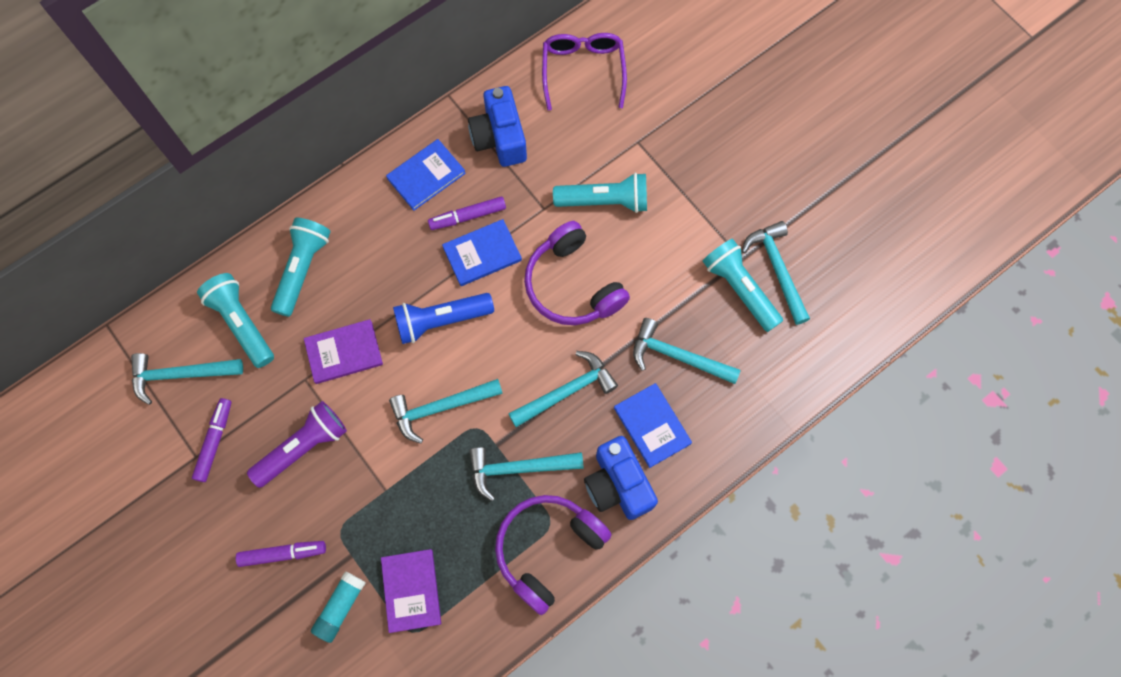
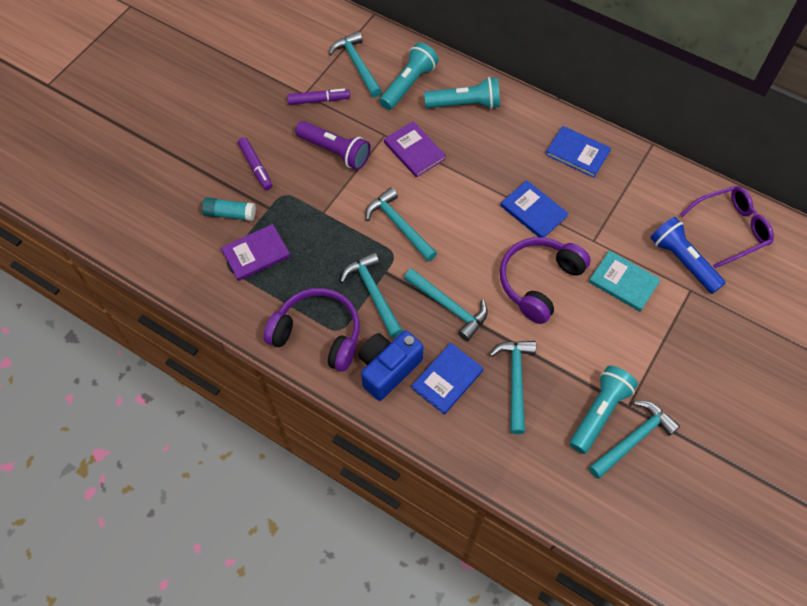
camera: 70 degrees right, 10 degrees down
(441, 320) = (467, 202): blue flashlight -> blue flashlight (682, 261)
(467, 216) = (559, 191): purple marker -> none
(499, 138) = (636, 190): blue camera -> none
(604, 201) = (623, 282): turquoise flashlight -> turquoise book

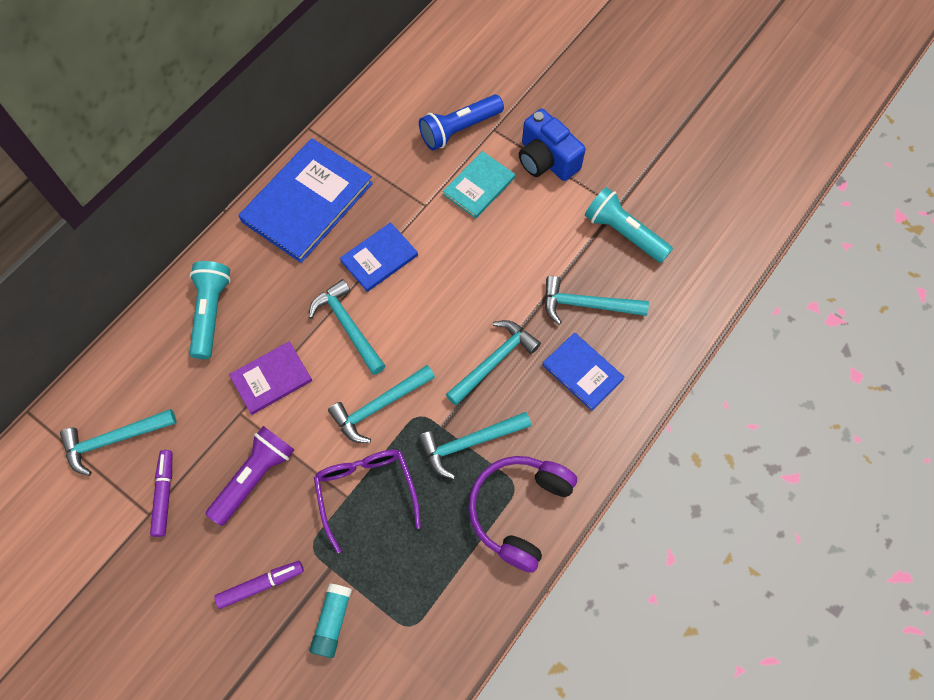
camera: 85 degrees left, 5 degrees up
(256, 254) = (399, 586): purple book -> none
(388, 369) = (567, 433): blue camera -> blue camera (546, 160)
(408, 84) = (164, 376): turquoise flashlight -> none
(539, 282) = (471, 266): purple headphones -> none
(577, 153) = (307, 202): blue book -> blue book, size x1.81
(633, 439) = (651, 208): turquoise hammer -> turquoise hammer (348, 326)
(730, 229) = (426, 81): purple glasses -> purple glasses (366, 492)

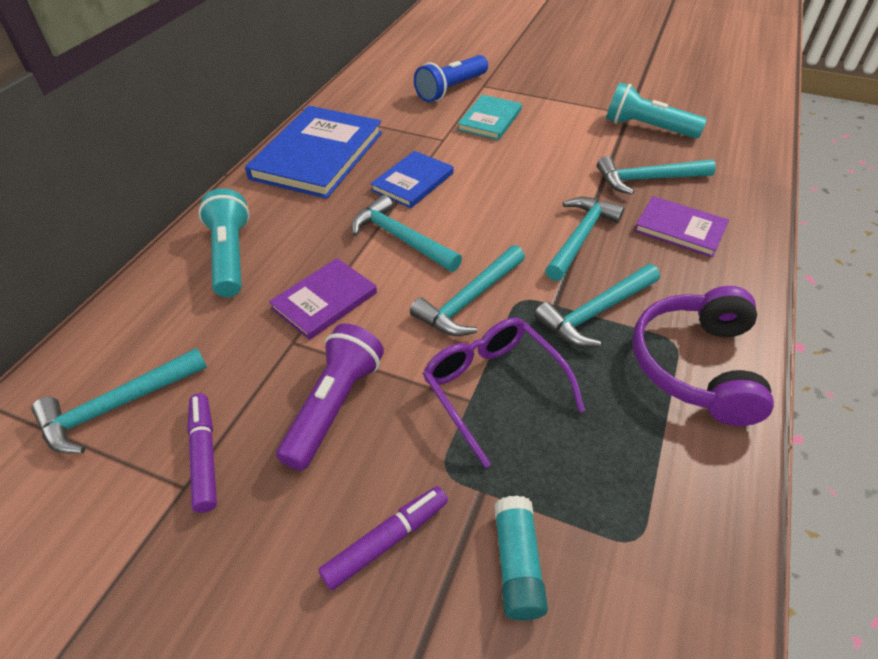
camera: 15 degrees left, 20 degrees down
(546, 160) = (544, 96): blue camera -> none
(582, 372) = (680, 229): blue book -> purple book

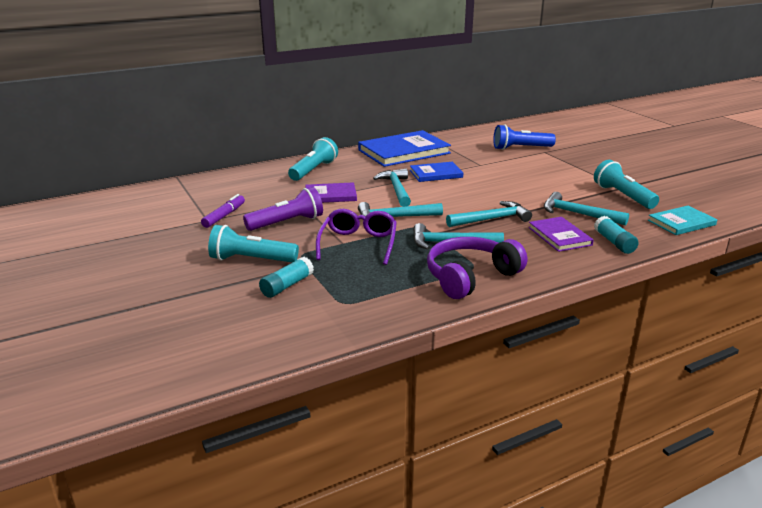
camera: 40 degrees right, 20 degrees down
(117, 406) = (214, 194): turquoise hammer -> none
(386, 541) = (251, 260): purple marker -> turquoise flashlight
(490, 120) = (522, 165): turquoise book -> turquoise book (681, 223)
(736, 210) = (614, 242): none -> turquoise glue stick

